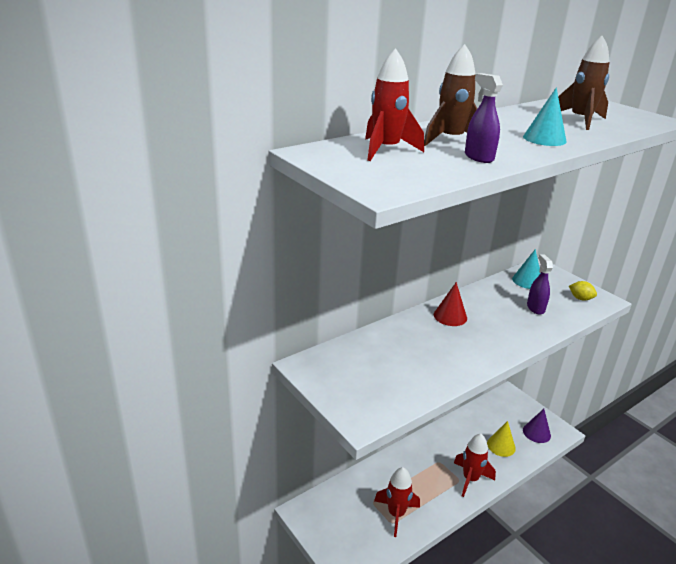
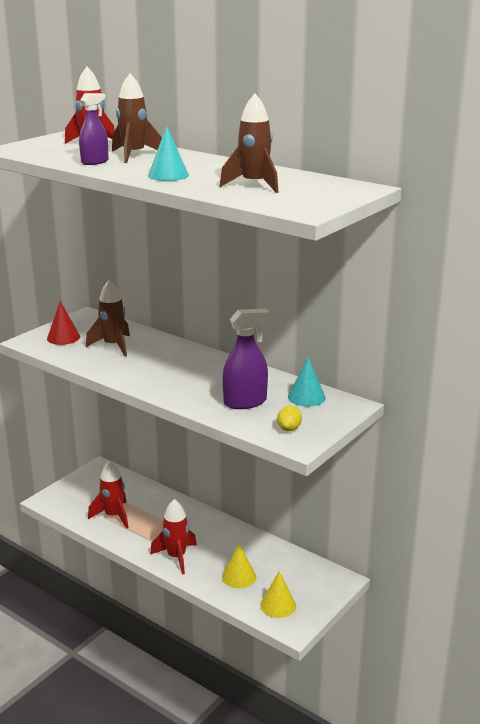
camera: 75 degrees right, 5 degrees down
(399, 359) = (113, 346): none -> brown rocket
(450, 316) = (196, 361): red cone -> red cone (63, 337)
(535, 308) = (245, 402): purple spray bottle -> purple spray bottle, size x1.51
(536, 432) = (278, 605): purple cone -> yellow cone

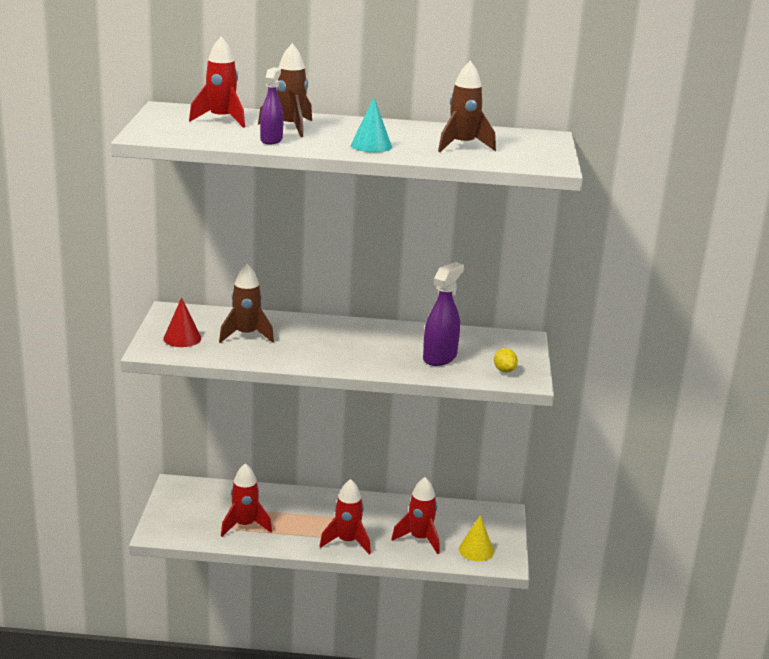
camera: 35 degrees left, 0 degrees up
(239, 576) = (420, 539): yellow cone -> red rocket
(306, 397) = (482, 340): turquoise cone -> none

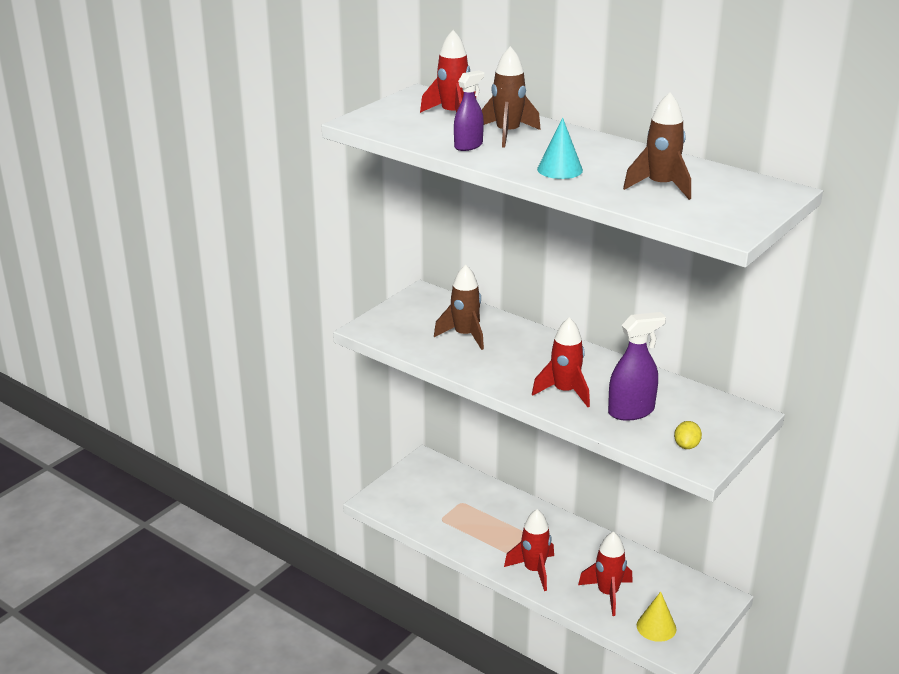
camera: 35 degrees right, 5 degrees up
(182, 338) = (404, 324): red cone -> none
(245, 525) = (453, 520): red rocket -> red rocket (564, 392)

